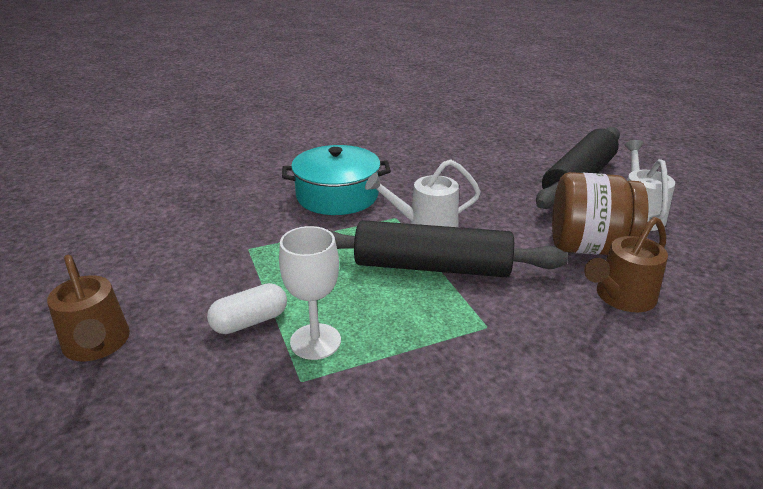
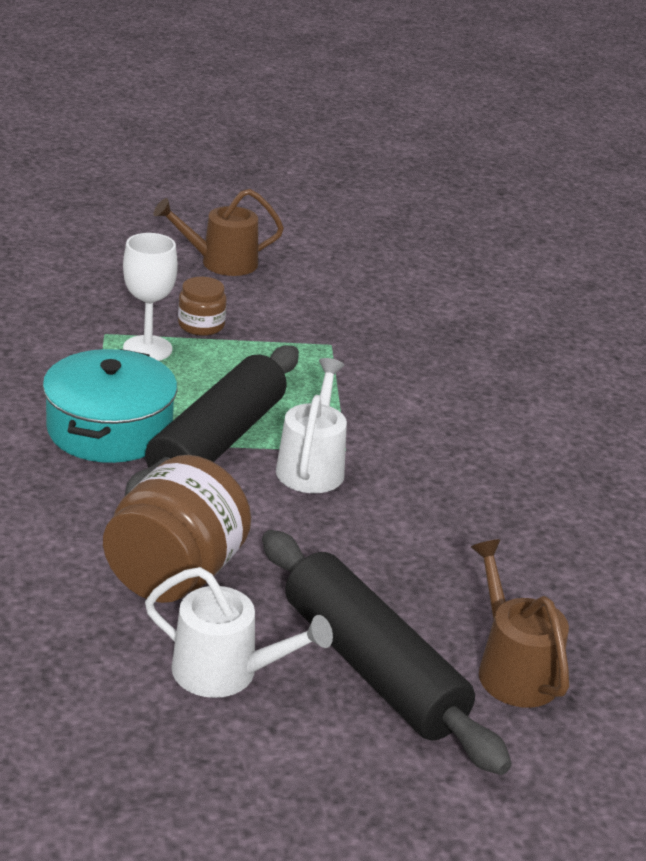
camera: 105 degrees right, 0 degrees up
(250, 321) = (201, 325): white capsule -> brown jar
(337, 195) = (428, 423): turquoise pot -> turquoise pot (109, 429)
(620, 298) = (62, 546): brown watering can -> brown watering can (512, 668)

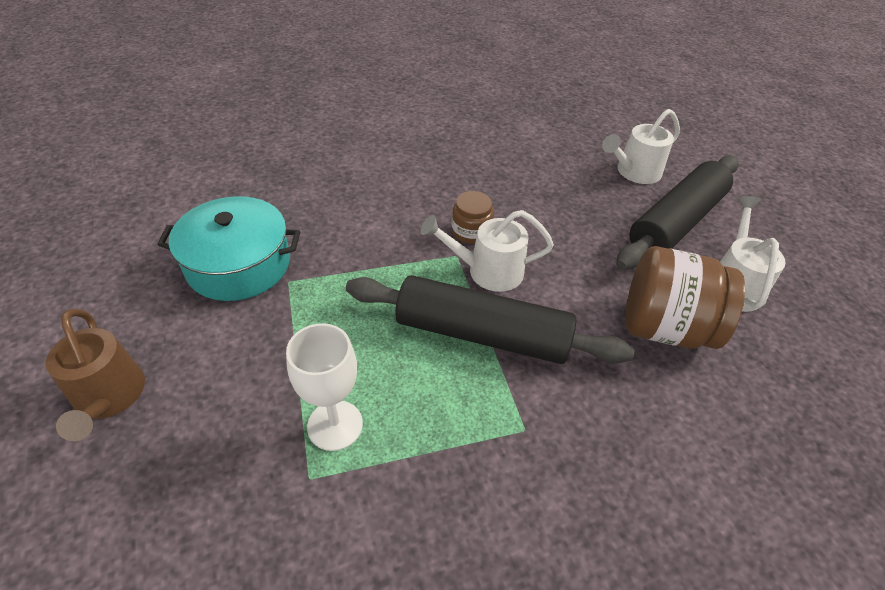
camera: 100 degrees left, 15 degrees up
(109, 429) = (500, 420): turquoise pot -> turquoise pot (239, 264)
(201, 325) = (271, 387): brown jar -> brown jar (471, 232)
(512, 668) = (634, 172): brown watering can -> white watering can

